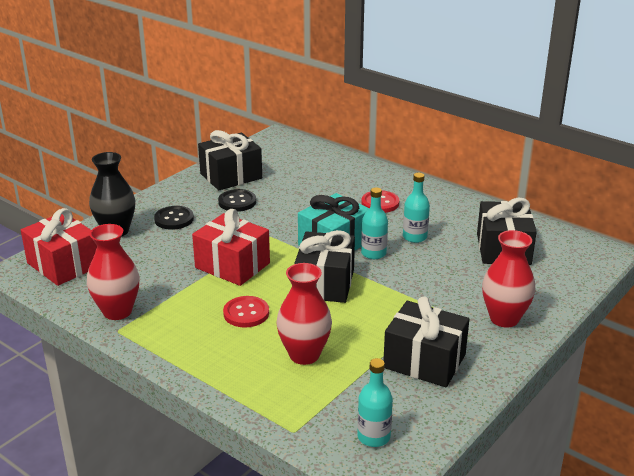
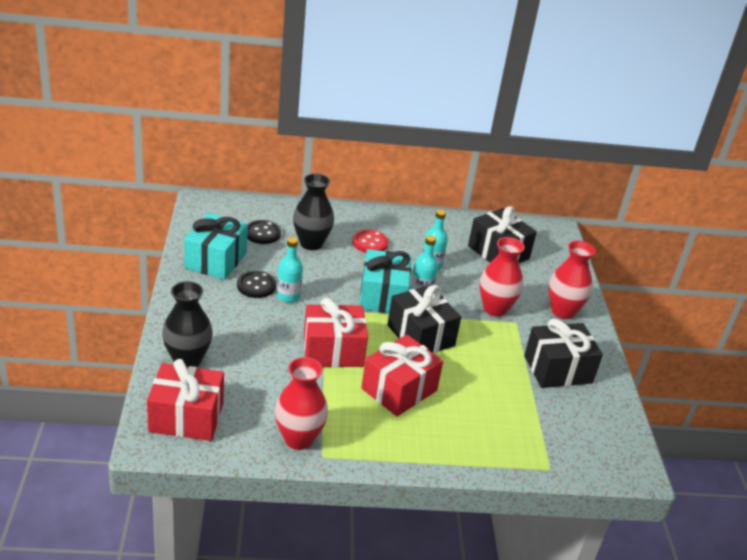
camera: 45 degrees left, 5 degrees up
(174, 219) = (224, 326): black button -> black button (262, 233)
(231, 176) = (216, 260): black gift -> turquoise gift
(246, 313) = (399, 389): red button -> red gift
(304, 355) = (482, 404): red vase -> red vase (495, 309)
(325, 188) = (311, 243): none -> black vase
(373, 437) = (597, 444): turquoise bottle -> turquoise bottle (288, 296)

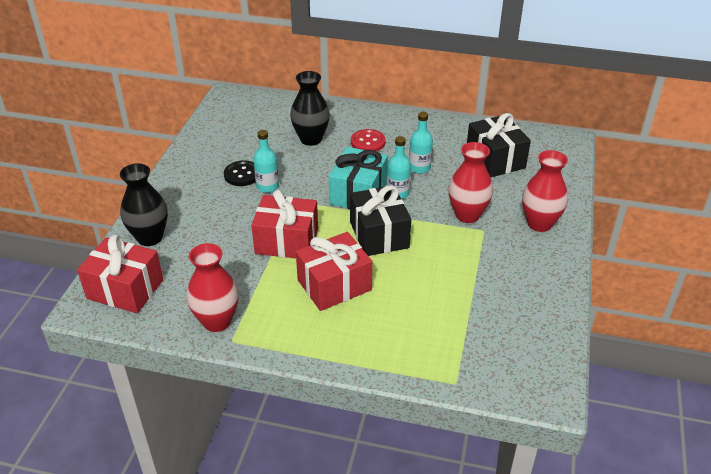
camera: 20 degrees right, 5 degrees up
(216, 260) = (216, 149): turquoise gift -> none
(262, 233) = (269, 127): black button -> none
(558, 369) = (508, 282): black gift -> none

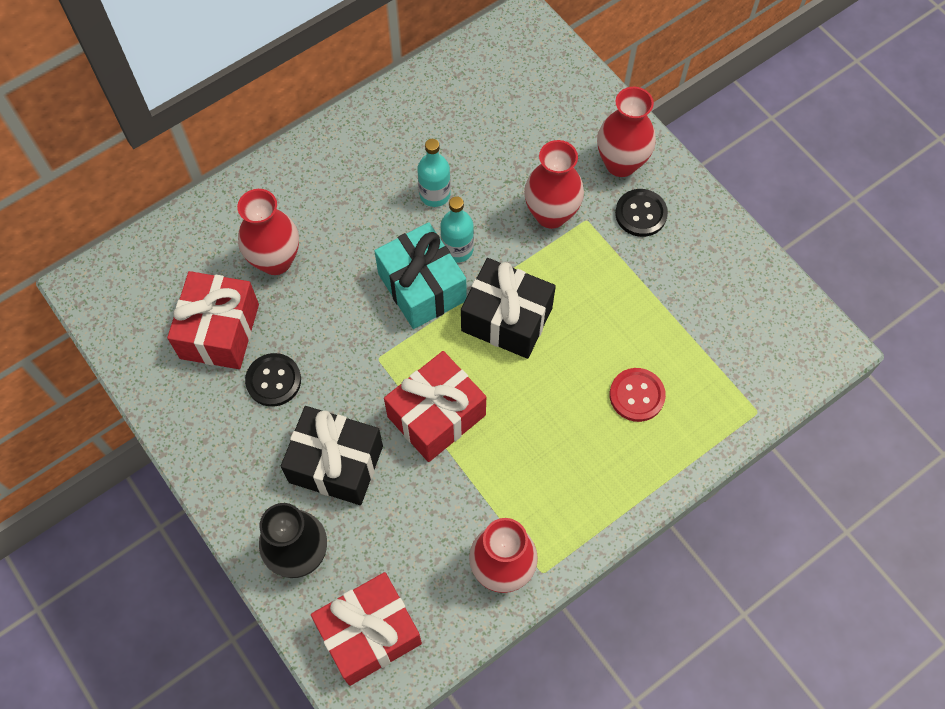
camera: 50 degrees left, 25 degrees up
(267, 186) = (322, 369): turquoise bottle -> none
(311, 139) = (275, 260): black vase -> red vase
(334, 285) = (545, 419): red gift -> red gift (219, 331)
(368, 142) = (340, 207): red button -> red button (636, 395)
(495, 159) = (489, 114): black gift -> black gift (336, 464)
(519, 250) = (641, 214): none -> black button

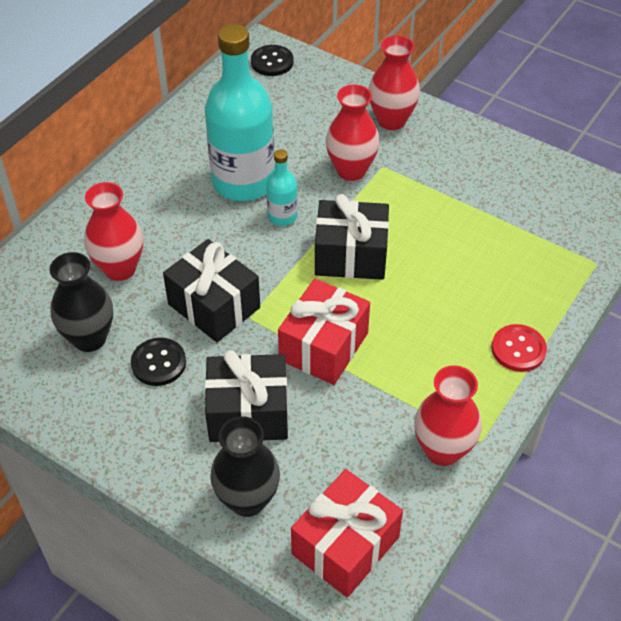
camera: 20 degrees left, 15 degrees down
(219, 331) = (89, 338): red gift -> black vase
(349, 333) = (214, 306): none -> black gift
(422, 287) = (264, 252): turquoise gift -> none
(435, 194) = (243, 182): turquoise bottle -> turquoise bottle, size x2.17
(636, 395) = (491, 280): red button -> red button (518, 349)
(641, 214) = (426, 150): black button -> black button (272, 62)

